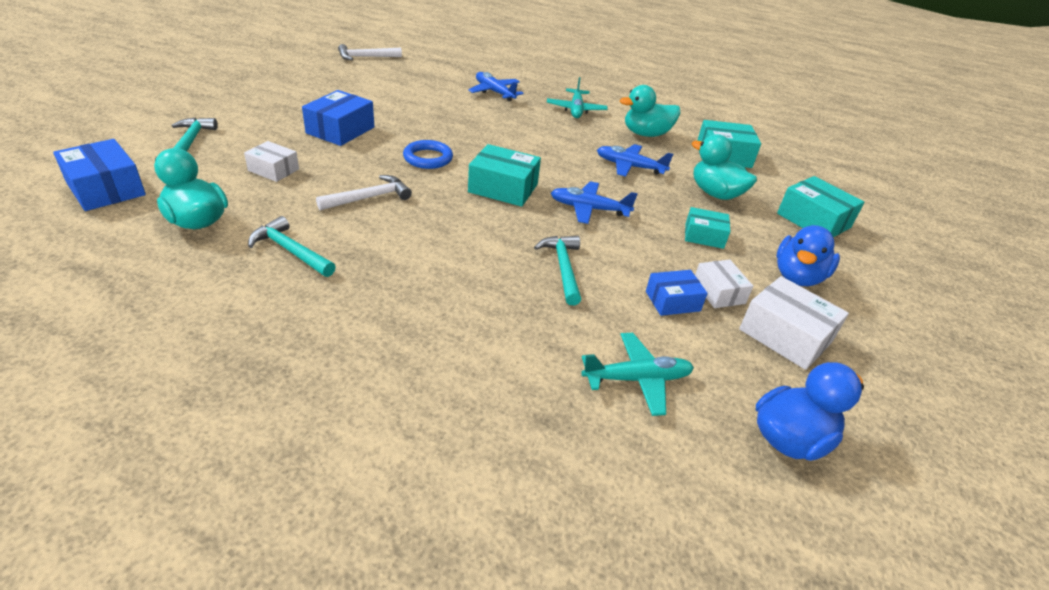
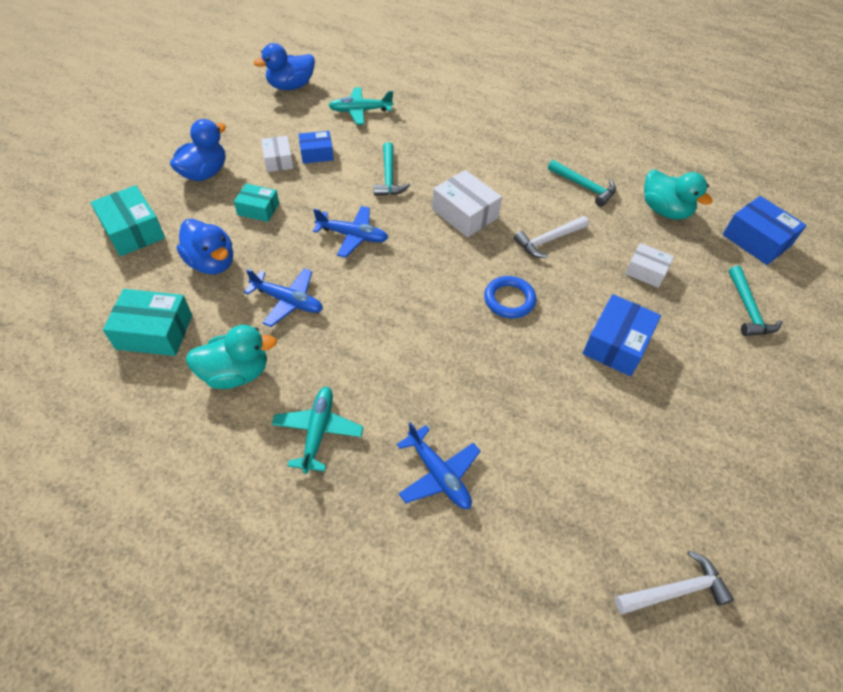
camera: 175 degrees left, 15 degrees up
(503, 188) = (431, 259): turquoise box -> none
(715, 194) = (212, 263): turquoise duck -> blue duck
(785, 335) = (251, 132): white box -> white box (465, 213)

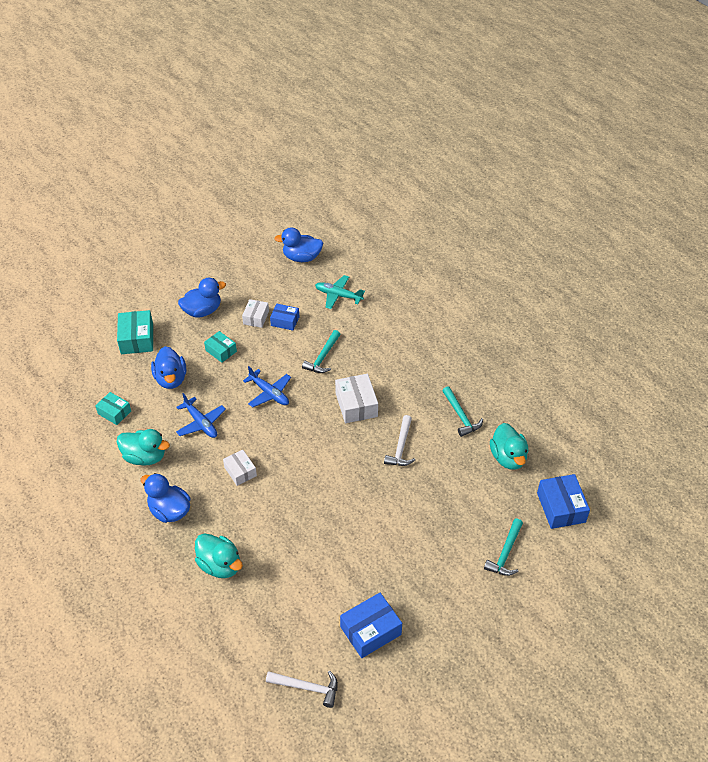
camera: 30 degrees right, 5 degrees down
(154, 332) = (114, 412): turquoise box -> turquoise box, size x0.64
(318, 431) = (169, 511): turquoise plane -> blue duck
(439, 475) = (220, 565): blue plane -> turquoise duck
(509, 300) = (341, 478): blue ring -> none
(548, 240) = (401, 447): white hammer -> white hammer turned 75 degrees counterclockwise
(616, 344) = (390, 537): blue box -> blue box (370, 630)
(646, 271) = (453, 497): white box -> white box (240, 471)

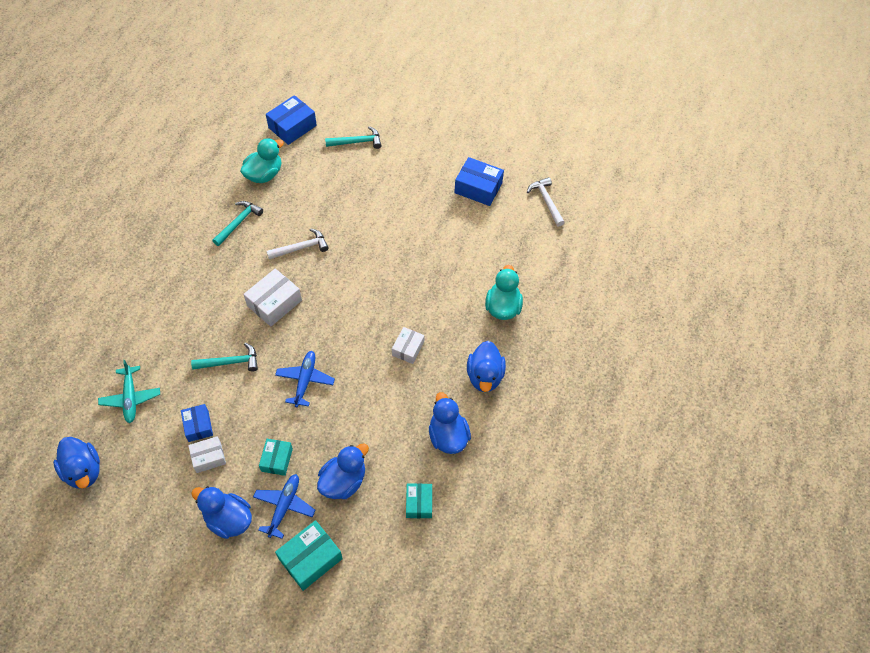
camera: 125 degrees left, 10 degrees up
(145, 457) = (448, 436): turquoise duck -> blue duck
(201, 423) = (378, 415): blue plane -> blue plane (284, 506)

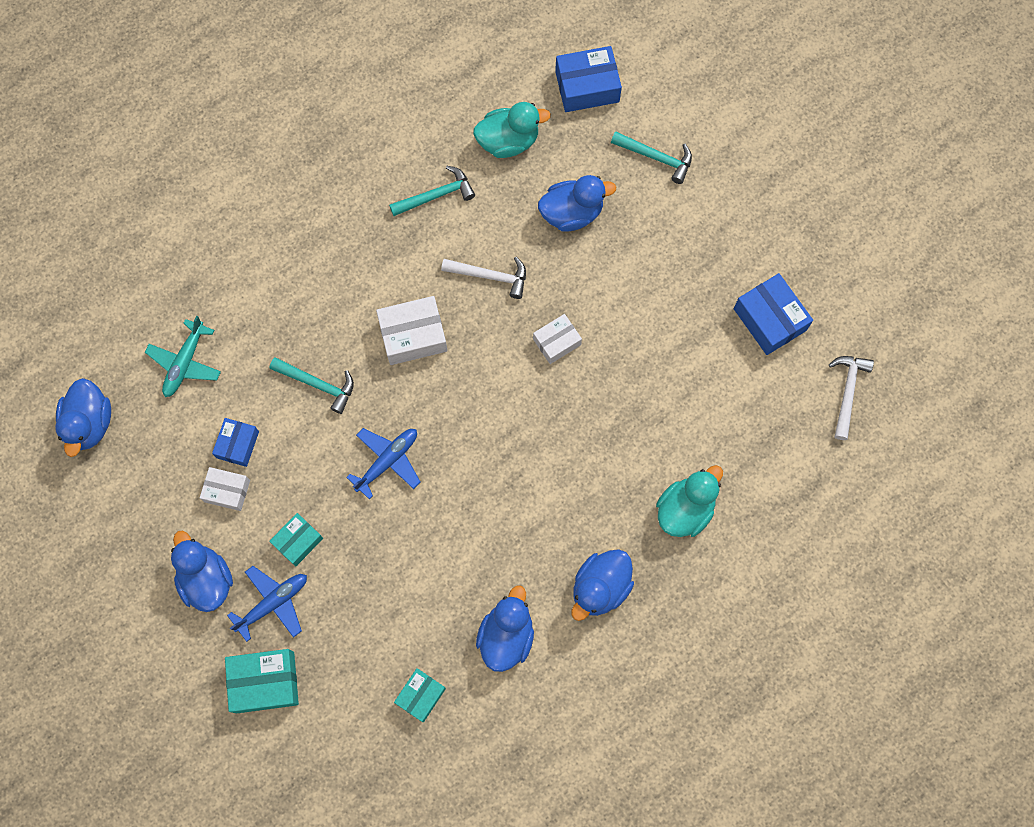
camera: 35 degrees right, 15 degrees up
(343, 481) = (354, 615): blue duck -> blue duck (572, 213)
(408, 349) = (532, 494): white box -> white box (557, 342)

